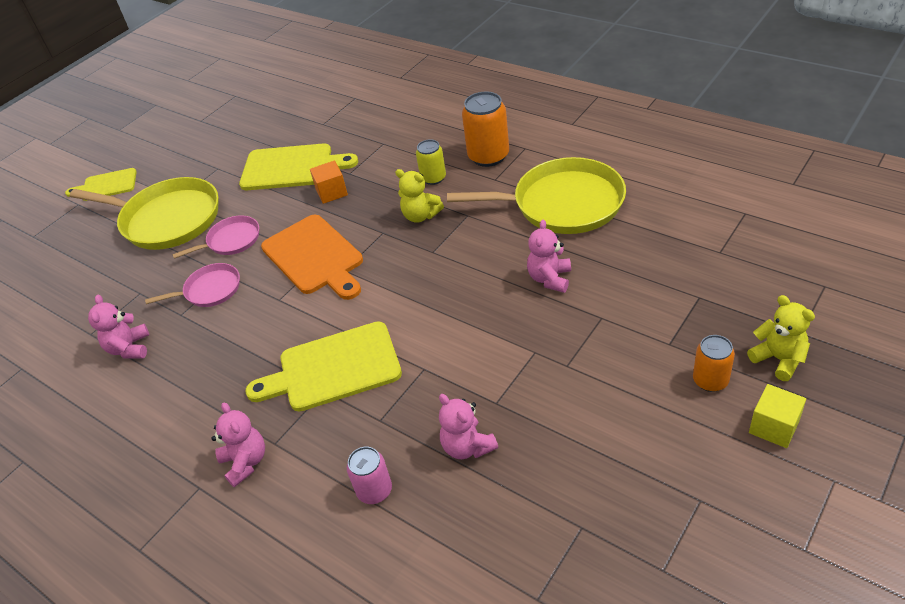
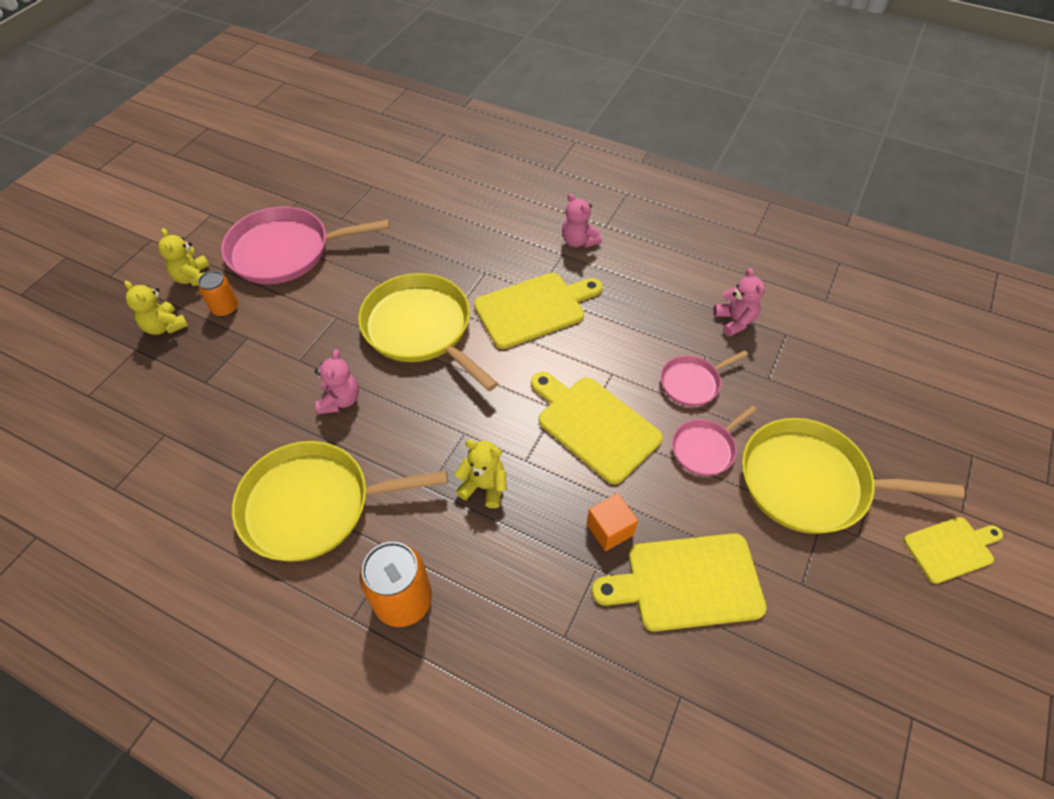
camera: 165 degrees right, 10 degrees up
(314, 257) = (594, 425): orange cutting board -> yellow cutting board
(374, 490) = (478, 229): pink can -> none
(433, 178) = (477, 555): yellow can -> none
(465, 348) = (421, 329): none -> yellow pan
(467, 446) = (415, 257): pink teddy bear -> none
(655, 466) = (285, 251): none -> pink pan
(774, 427) = (194, 278): yellow cube -> yellow teddy bear

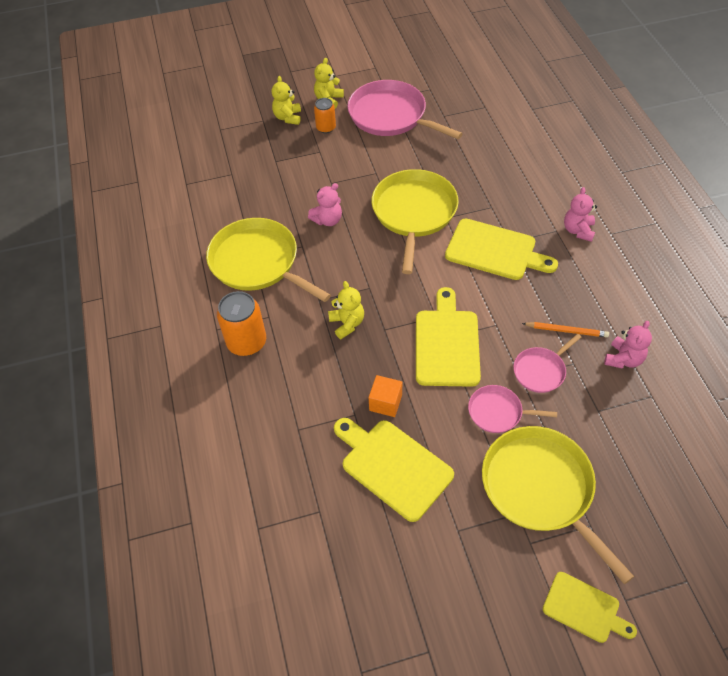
camera: 50 degrees right, 0 degrees up
(670, 332) = (566, 331): none -> orange pencil
(692, 382) = (541, 371): pink pan -> pink pan turned 60 degrees counterclockwise

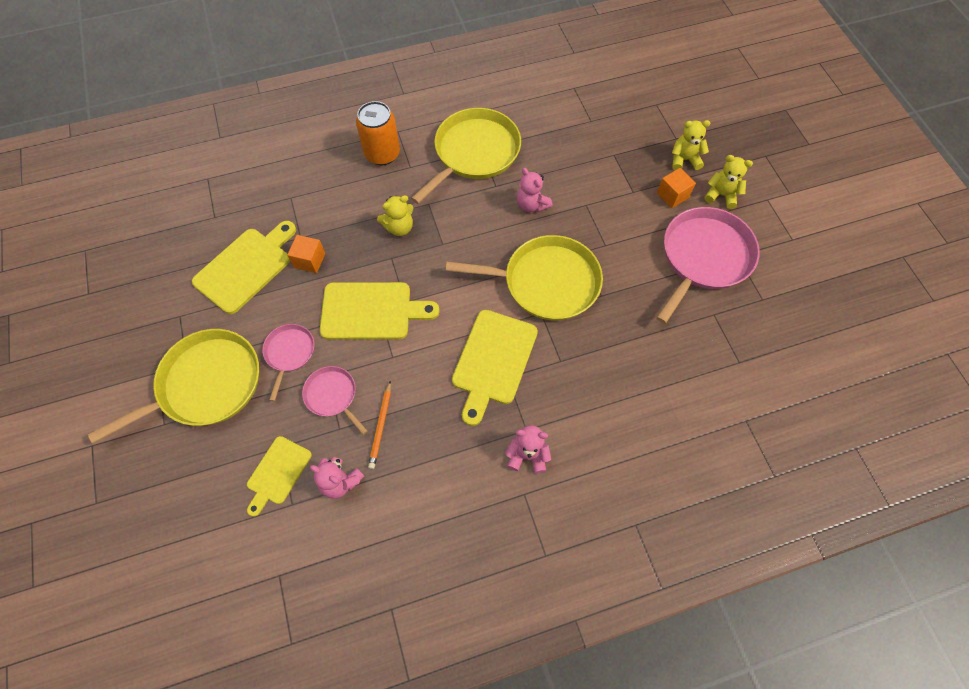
camera: 85 degrees right, 10 degrees up
(326, 128) = (672, 195): orange can -> orange cube
(584, 609) = (92, 410): yellow cutting board -> yellow cutting board (277, 473)

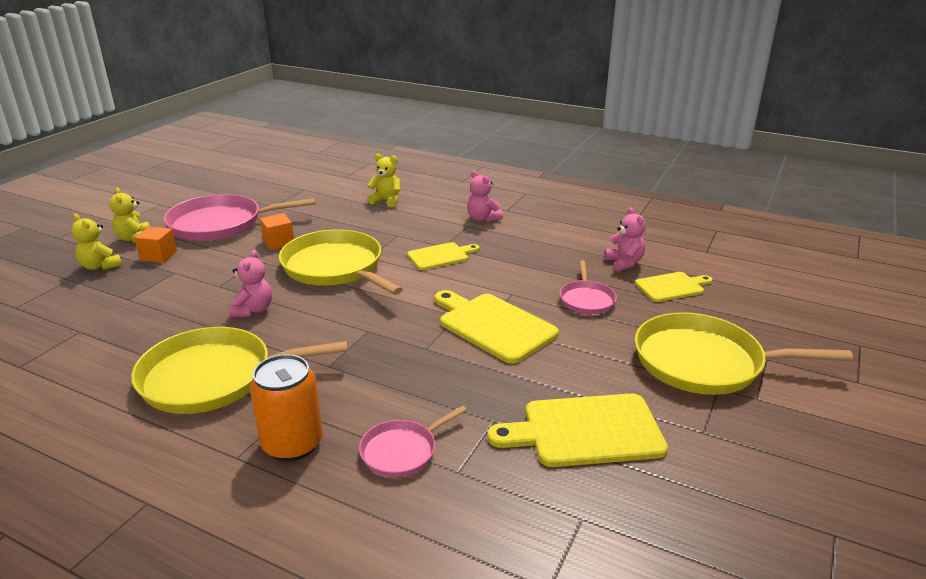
camera: 135 degrees left, 35 degrees down
(289, 353) = (600, 340): pink pan -> pink pan (402, 451)
(309, 260) = (507, 394): orange cube -> orange cube (278, 242)
(381, 426) = (565, 269): orange pencil -> none
(399, 227) = (384, 365): yellow teddy bear -> yellow teddy bear (386, 201)
(493, 361) = (440, 256): yellow cutting board -> yellow cutting board, size x0.61

